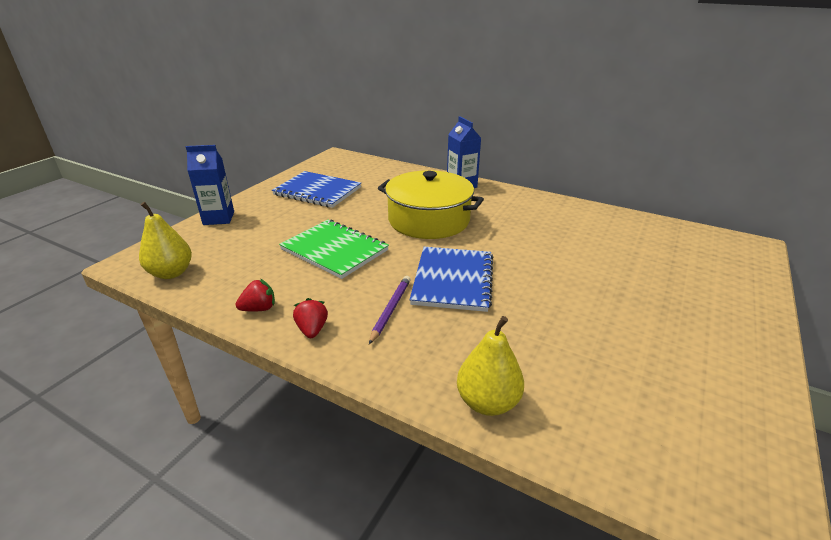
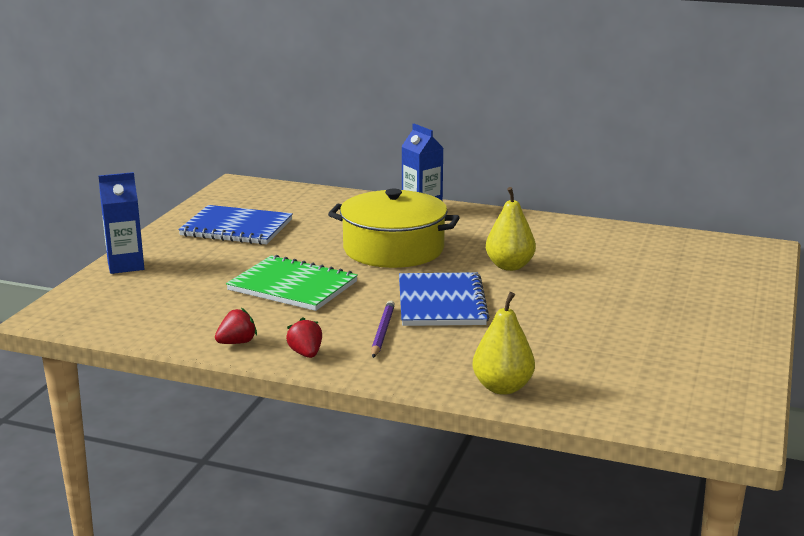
camera: 10 degrees left, 10 degrees down
(171, 273) = (110, 321): yellow pear -> yellow pear (509, 266)

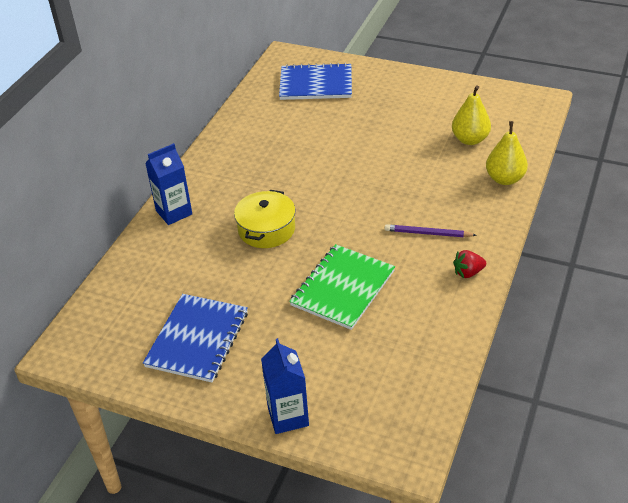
camera: 85 degrees left, 20 degrees up
(237, 342) = (453, 314): red strawberry -> none
(393, 249) = (266, 229): yellow pot -> yellow pot, size x0.65
(441, 302) = (375, 203): blue notebook -> blue notebook (316, 84)
(509, 266) = (308, 167): yellow pear -> yellow pear (470, 139)

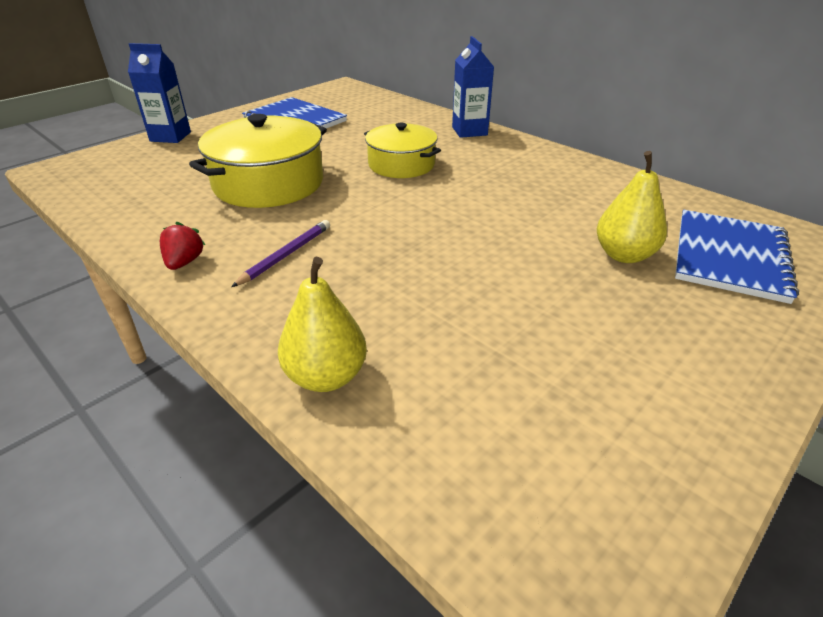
camera: 110 degrees right, 5 degrees down
(343, 288) = (268, 183): green notebook -> yellow pot
(470, 139) = (476, 378): yellow pear -> yellow pear (624, 255)

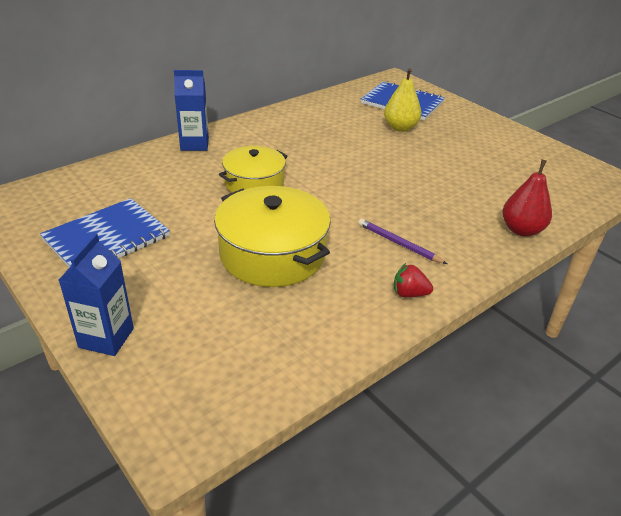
camera: 85 degrees left, 0 degrees up
(326, 376) = (521, 230): yellow pear -> red pear

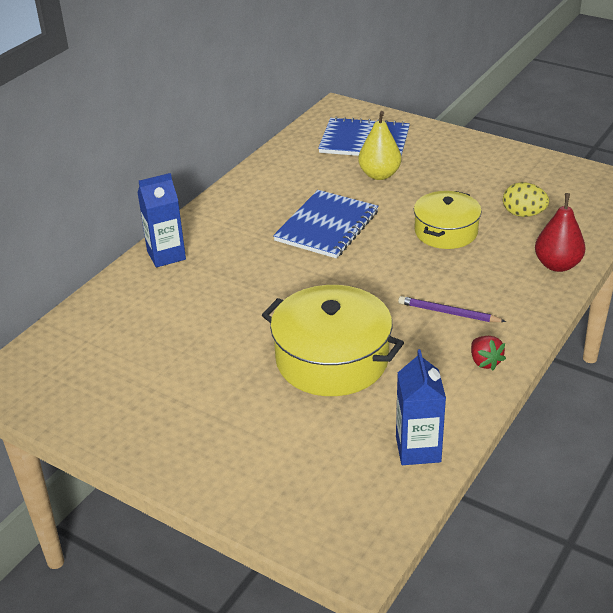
camera: 15 degrees left, 0 degrees up
(106, 238) = (150, 391): blue notebook -> blue notebook (326, 226)
(106, 338) = (227, 490): blue carton -> blue carton (418, 449)
(254, 183) = (263, 285): yellow pot -> yellow pot (446, 231)
(409, 294) = (485, 362): red strawberry -> red strawberry turned 105 degrees counterclockwise
(510, 183) = (523, 214): none -> yellow egg

